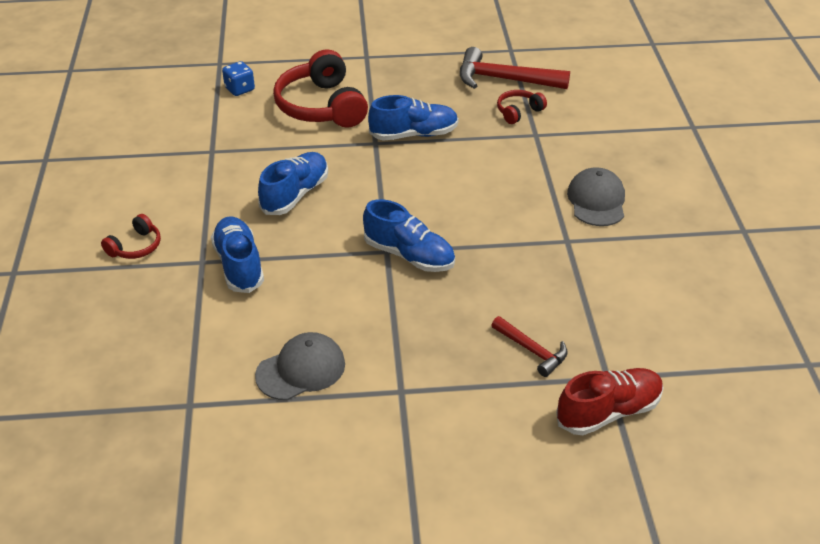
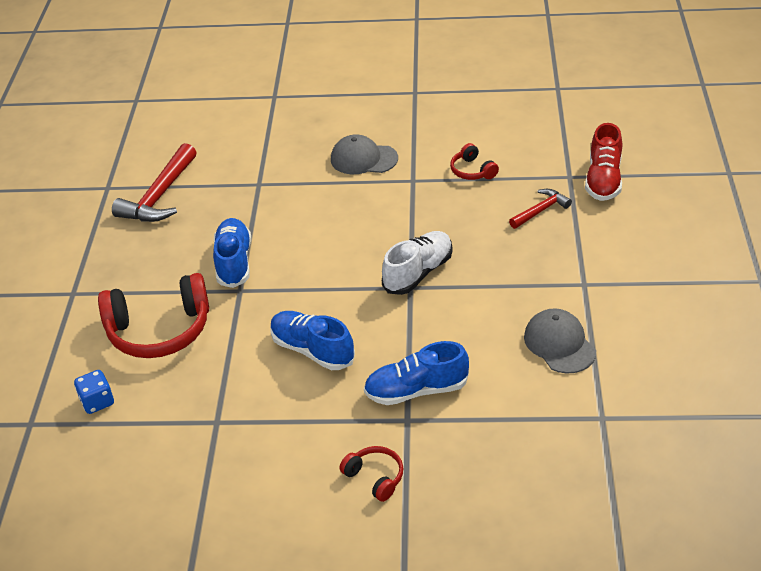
camera: 80 degrees left, 0 degrees up
(409, 255) = (418, 273): blue shoe -> white shoe
(518, 112) = (218, 191): red headphones -> red headphones (472, 171)
(608, 412) = (603, 180): red shoe -> red shoe turned 150 degrees counterclockwise

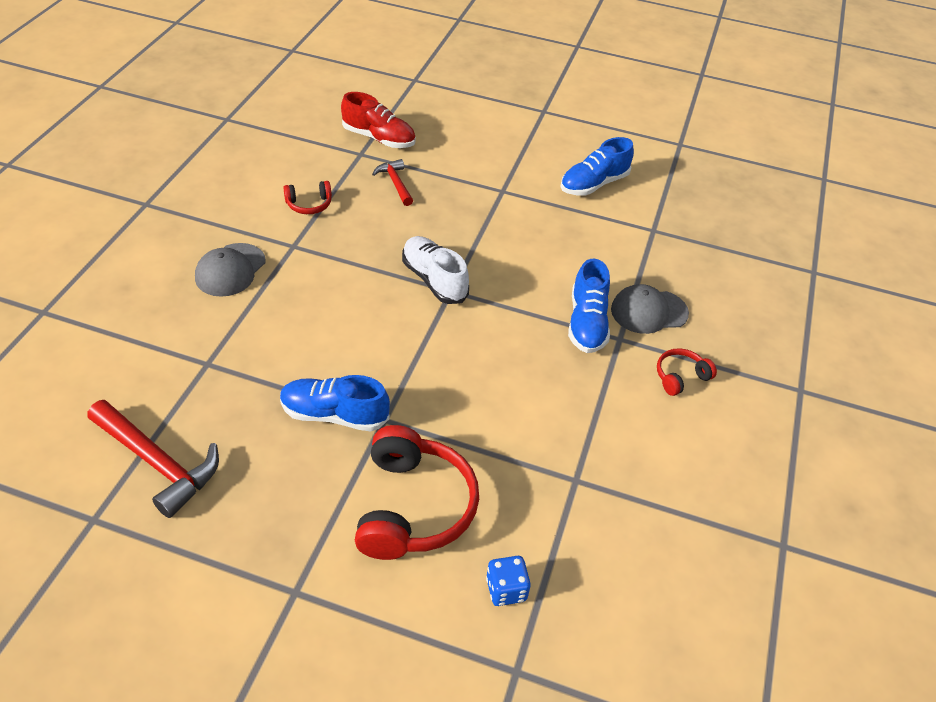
camera: 80 degrees left, 5 degrees up
(312, 350) = (505, 381): blue shoe -> blue shoe (594, 184)
(559, 344) = (566, 225): grey cap -> grey cap (649, 311)

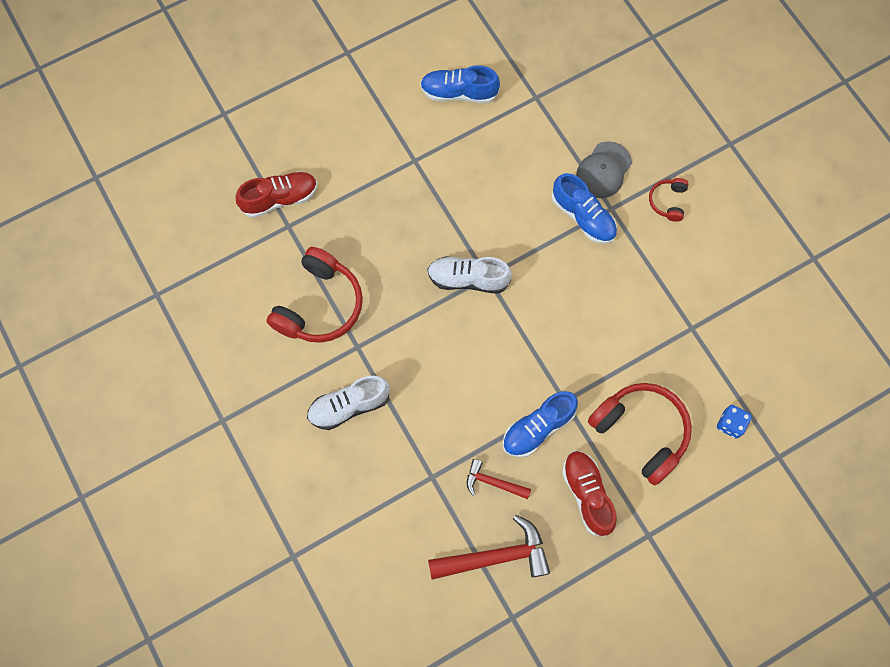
camera: 45 degrees left, 25 degrees up
(230, 270) = (349, 406): grey cap -> white shoe
(296, 501) = (587, 494): none -> red shoe
(309, 204) = (319, 305): red headphones -> red headphones, size x2.08
(395, 183) = (345, 227): red hammer -> red hammer (493, 482)
(594, 184) = (459, 93): blue shoe -> blue shoe turned 90 degrees clockwise

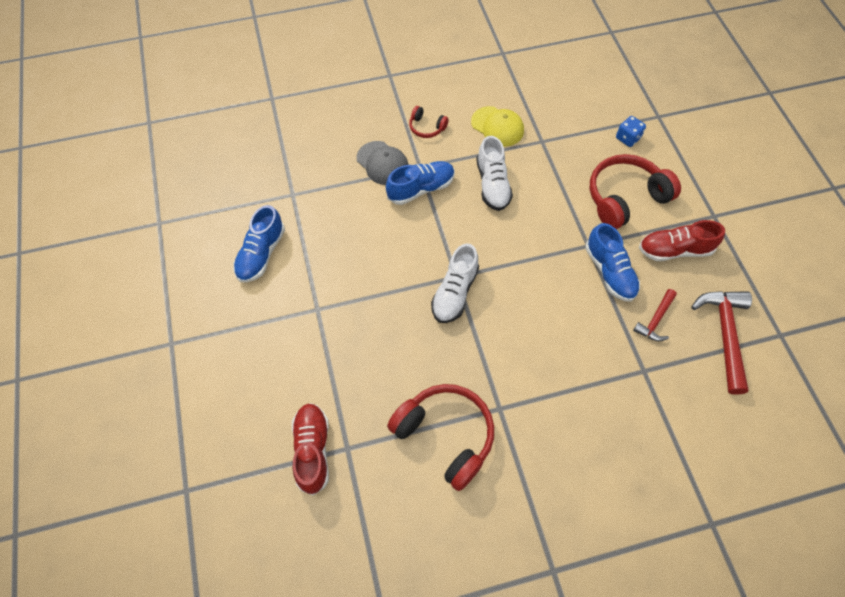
camera: 75 degrees left, 10 degrees down
(349, 406) = (560, 431): white shoe -> white shoe (492, 184)
(696, 276) = (497, 126): none -> yellow cap

